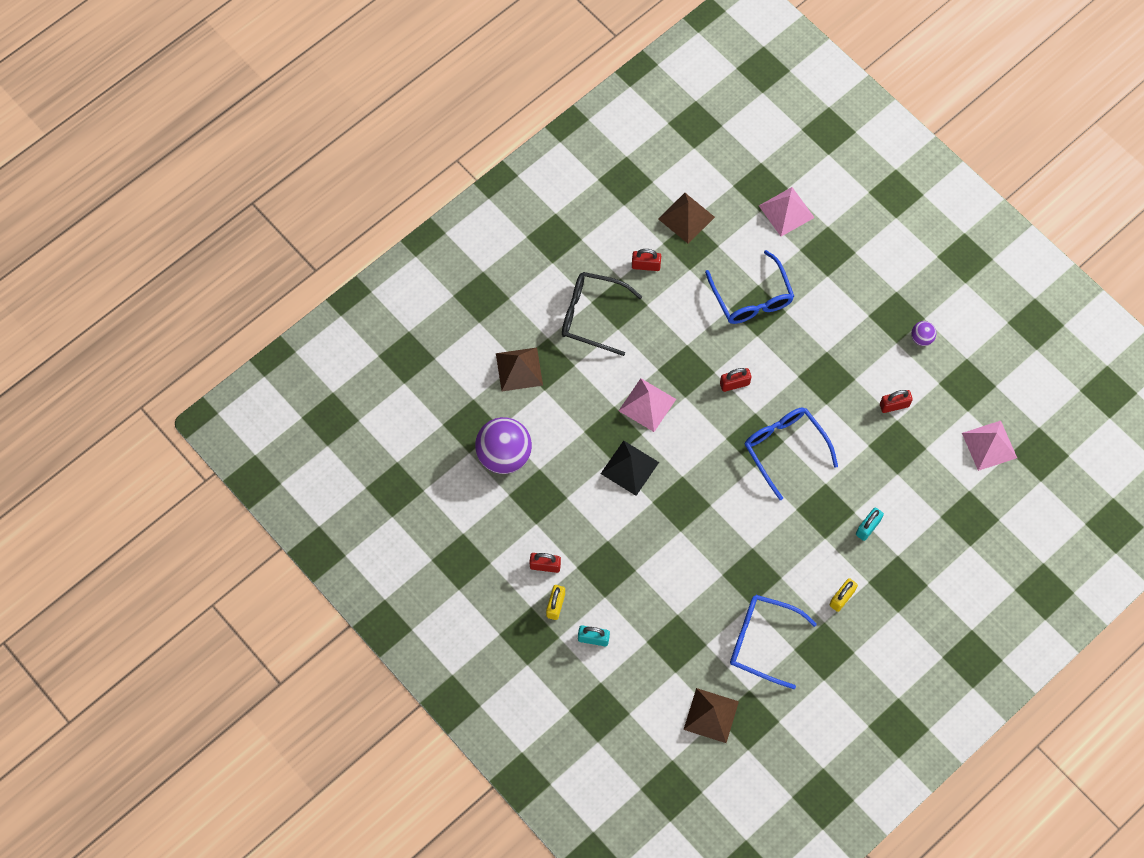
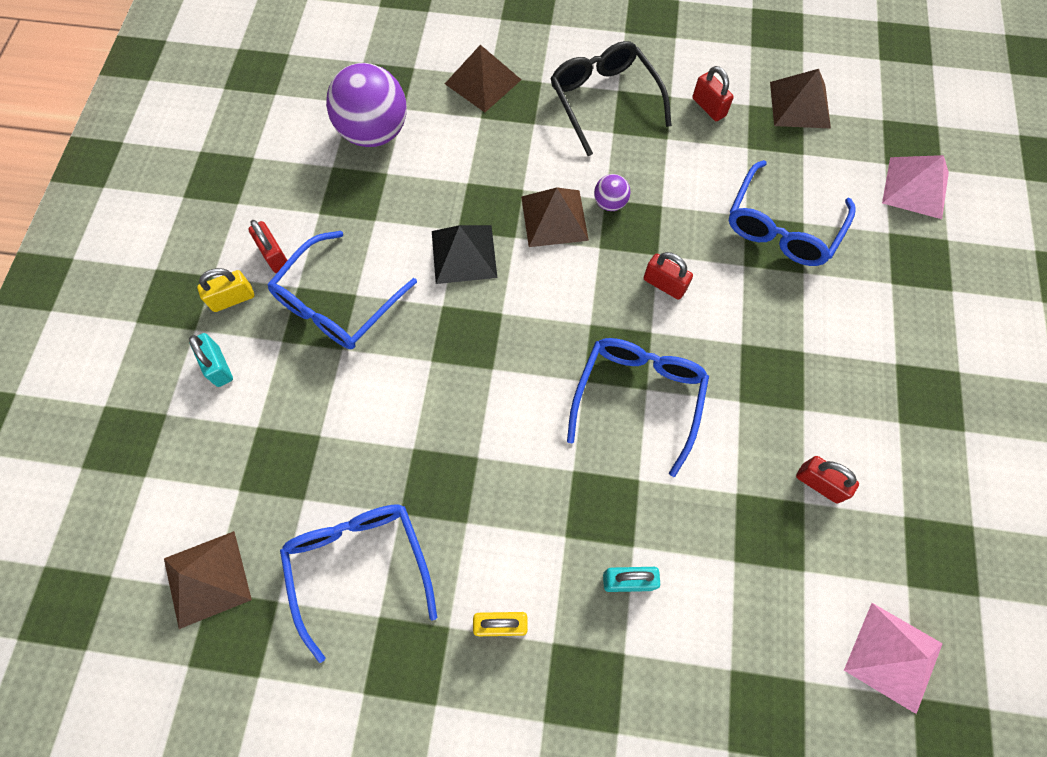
camera: 50 degrees right, 0 degrees up
(605, 553) = (337, 303): none -> blue glasses
(647, 404) = (554, 218): pink pyramid -> brown pyramid
(921, 338) = (937, 447): purple ball -> purple ball (610, 203)

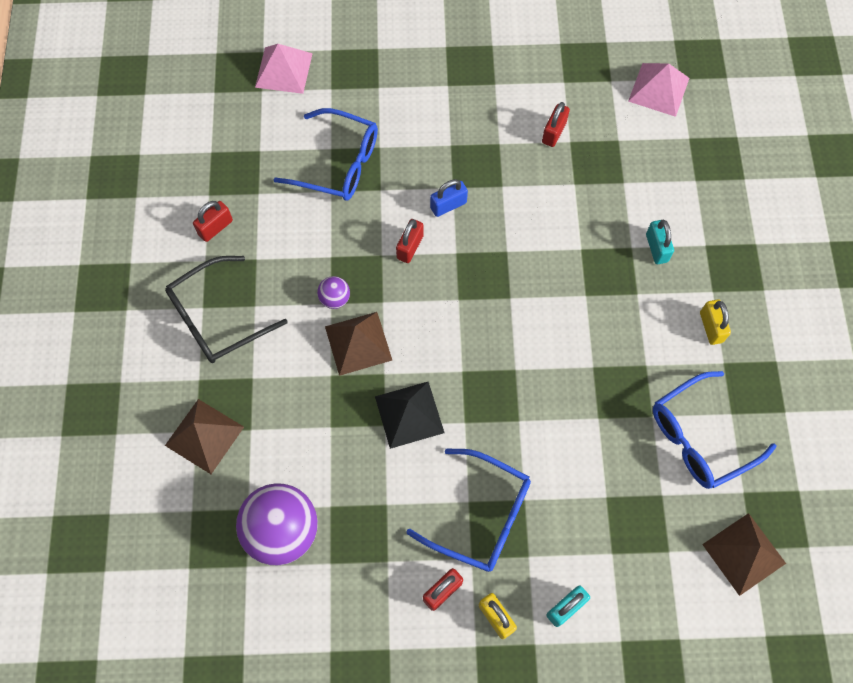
camera: 100 degrees left, 0 degrees up
(638, 398) = (515, 256): blue glasses -> none
(716, 334) = (448, 205): none -> blue padlock
(799, 105) = (204, 155): brown pyramid -> none

